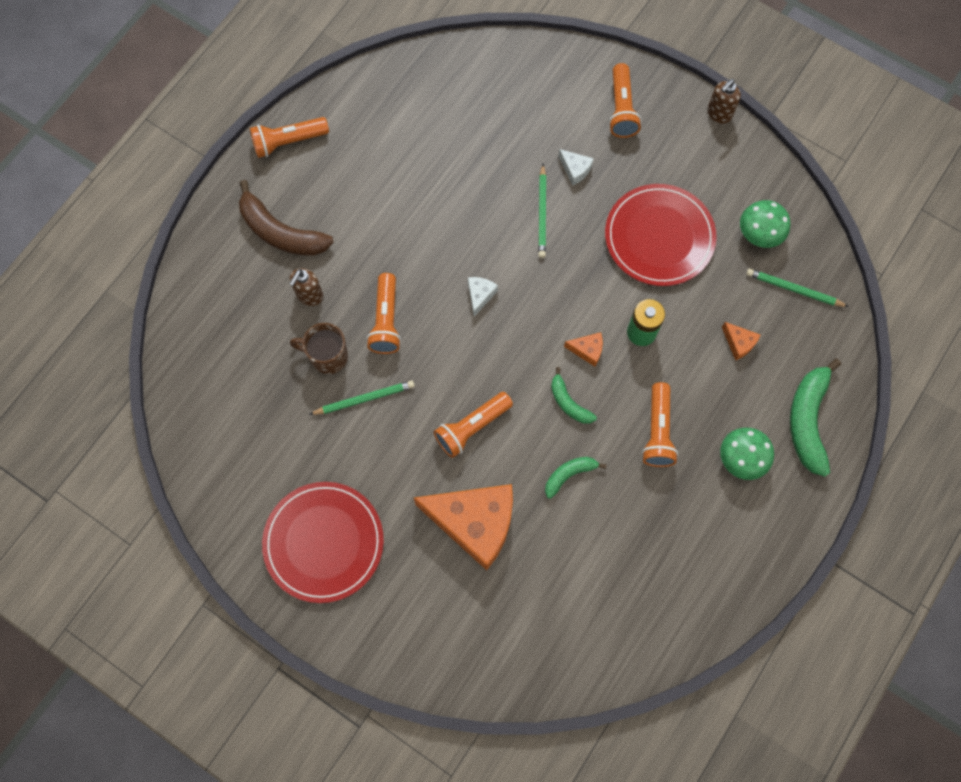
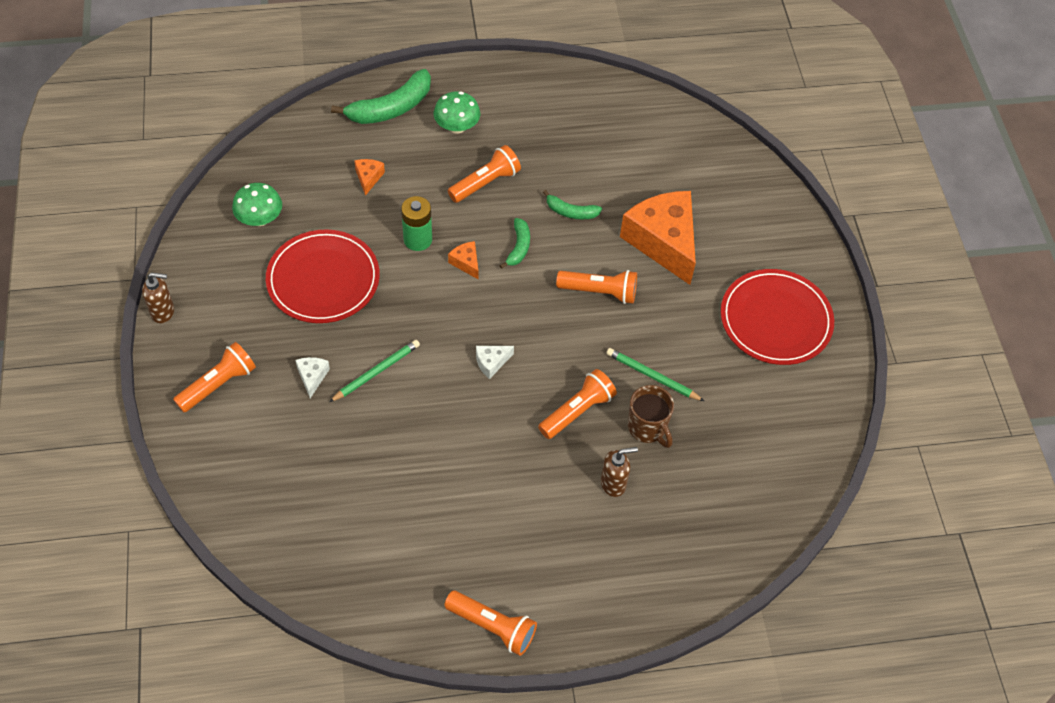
camera: 135 degrees left, 15 degrees down
(280, 232) = (582, 555): brown banana -> none
(794, 289) = (290, 171): green pencil -> none

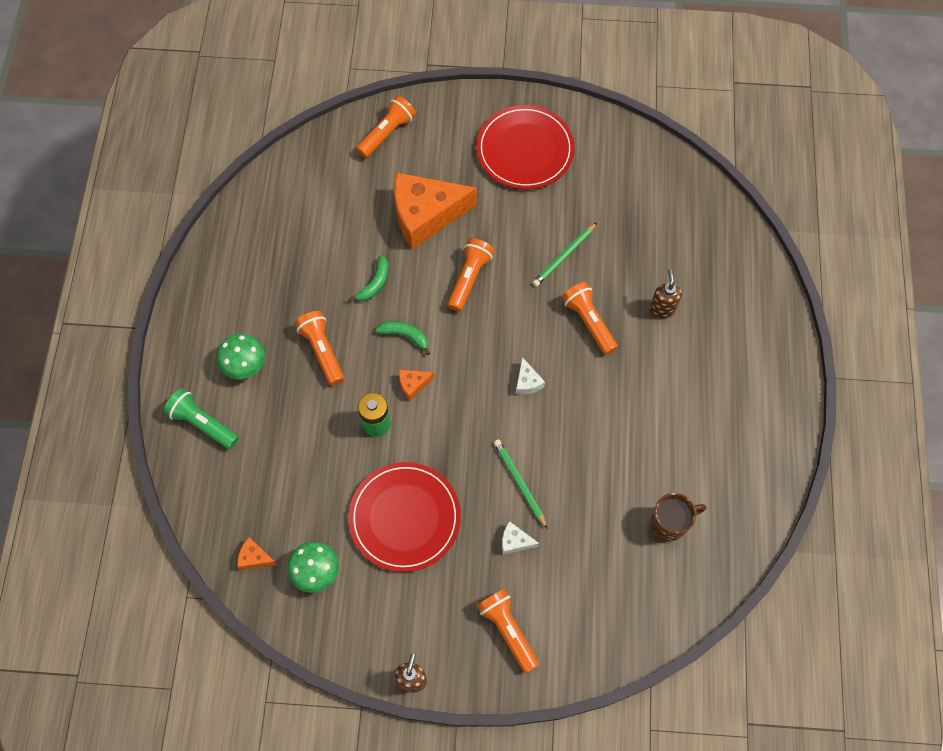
camera: 75 degrees left, 10 degrees up
(368, 178) = (289, 458): orange cheese -> orange cheese (255, 557)
(391, 108) = (202, 423): green banana -> green flashlight
(493, 626) = (778, 426): orange flashlight -> orange flashlight (387, 133)
(647, 428) = (614, 271): brown mug -> brown mug (670, 523)

